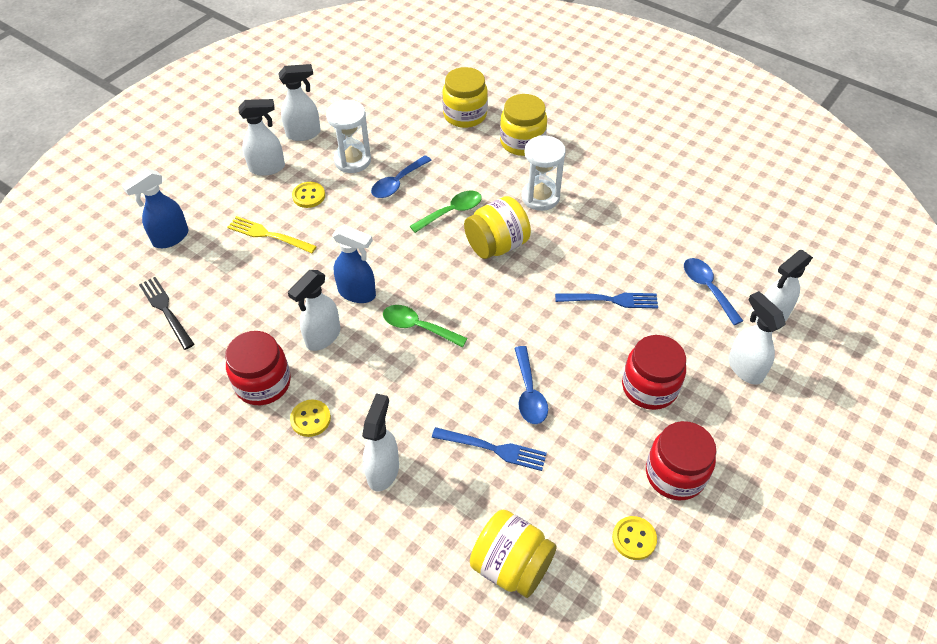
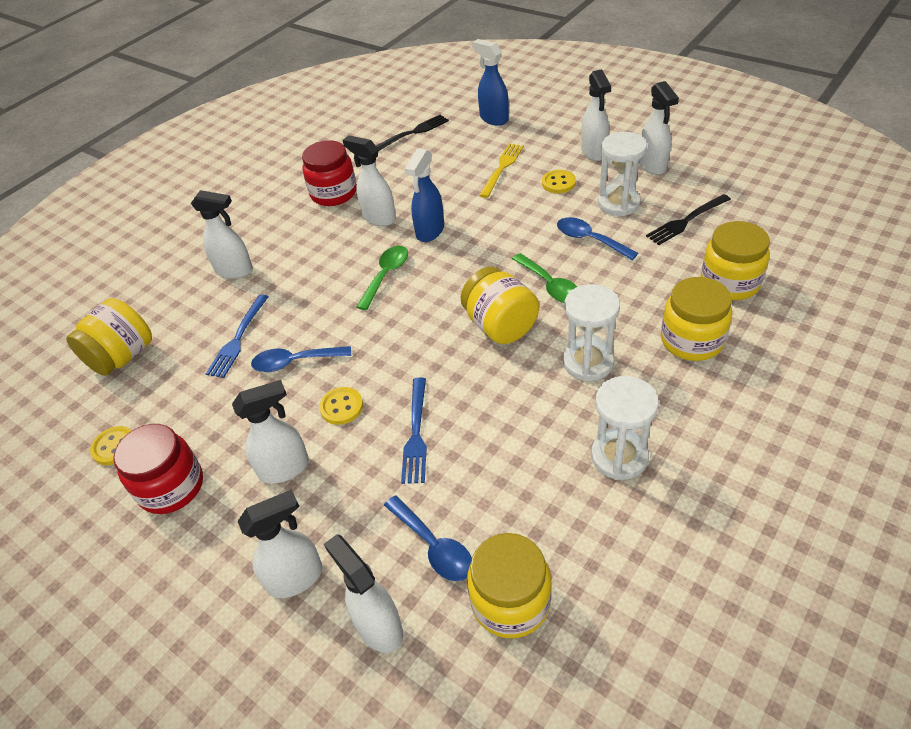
camera: 95 degrees right, 5 degrees down
(310, 419) = (294, 224): yellow button -> yellow button (341, 407)
(387, 125) = (686, 221): none -> black fork
(626, 190) = (619, 456): none -> white hourglass
(649, 387) = (285, 468): red jar -> white spray bottle
(707, 288) = (434, 546): blue spoon -> blue spoon turned 75 degrees clockwise
(741, 250) = (510, 602): none -> yellow jar

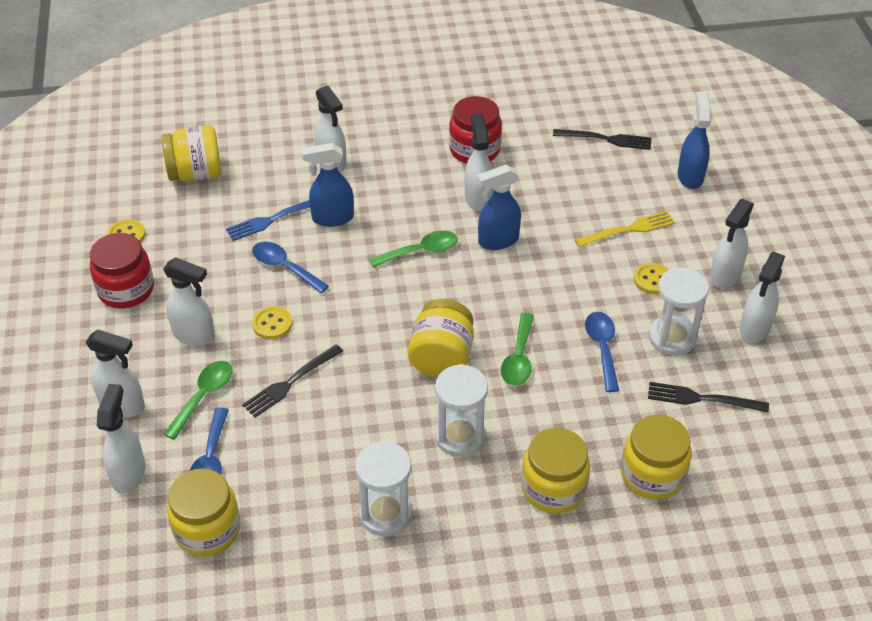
camera: 40 degrees right, 0 degrees up
(287, 303) = (332, 218): none -> blue spray bottle
(359, 506) = (203, 396): none -> green spoon
(416, 434) = (290, 383): blue fork -> black fork

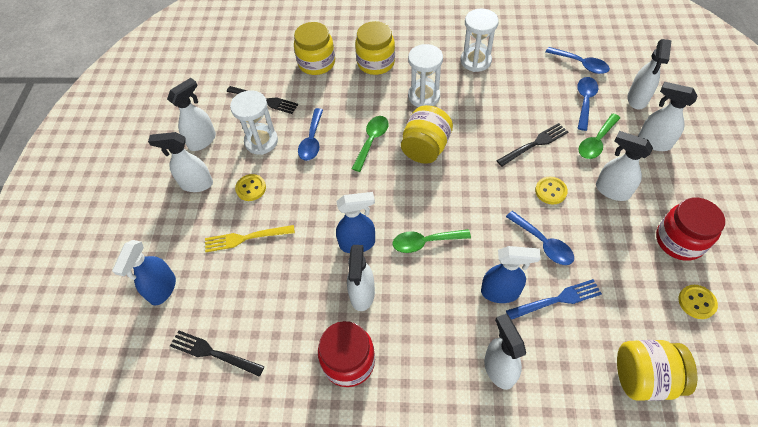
camera: 165 degrees left, 10 degrees up
(207, 529) = (581, 64): yellow jar -> blue spoon
(725, 276) = (196, 184): white spray bottle -> white spray bottle turned 135 degrees counterclockwise

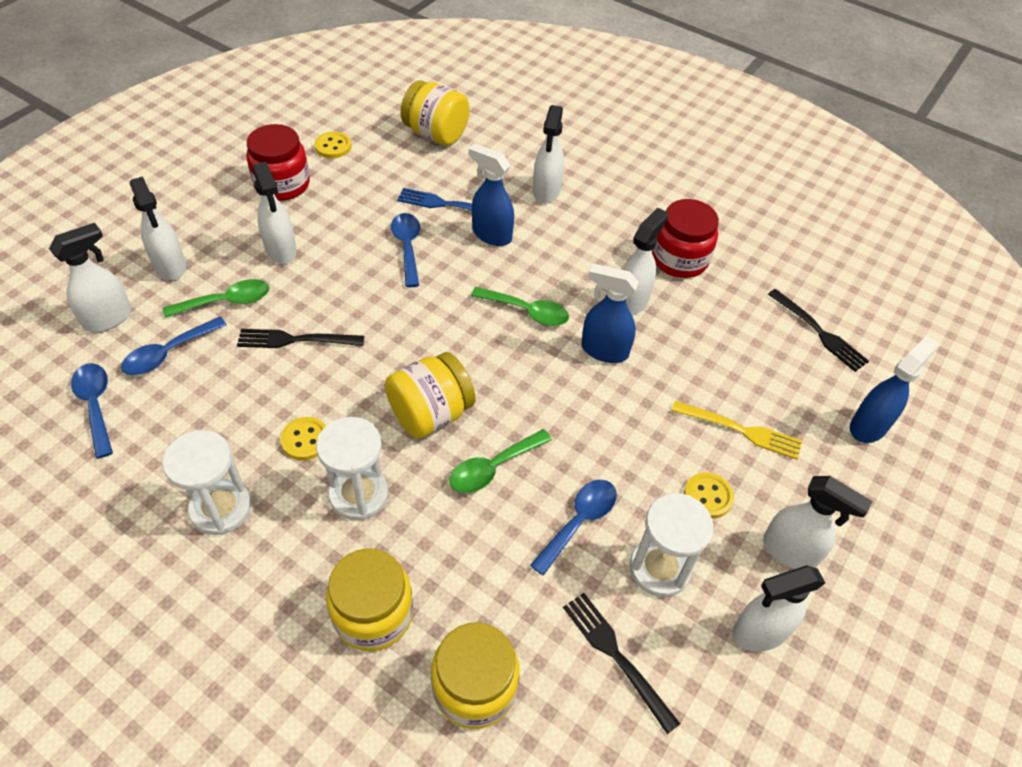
camera: 155 degrees left, 5 degrees down
(550, 191) = (342, 284): yellow button -> yellow button (305, 440)

